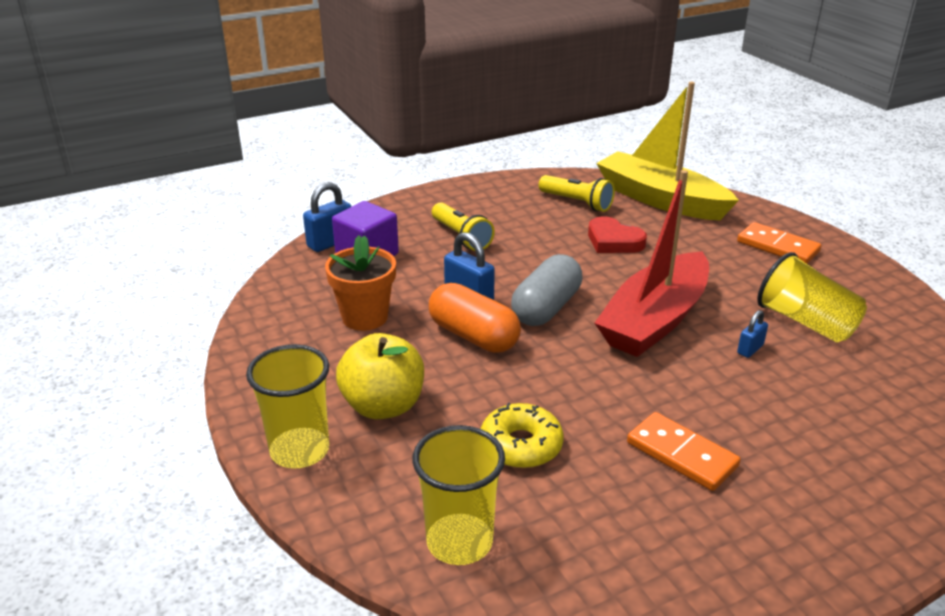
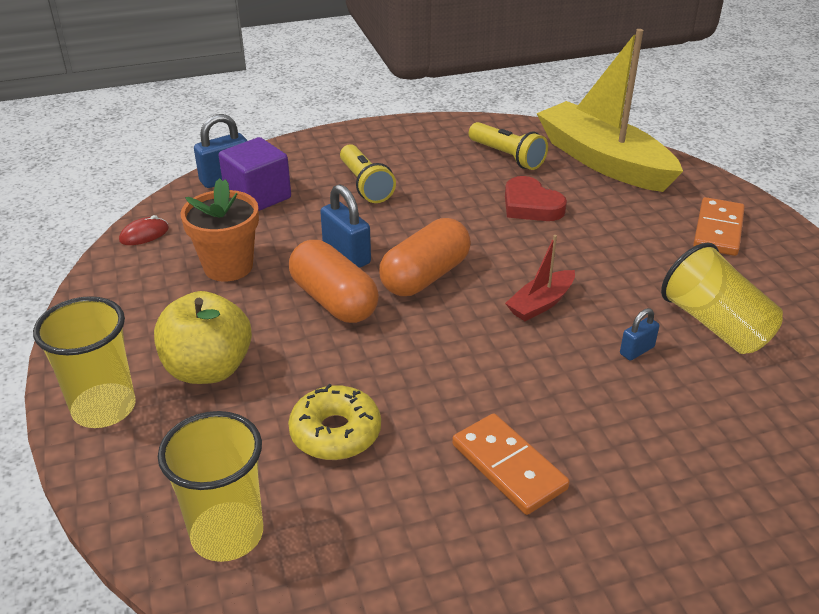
camera: 10 degrees right, 5 degrees up
(274, 297) = (144, 235): none -> red mouse
(546, 308) = (425, 276): grey capsule -> orange capsule
(655, 320) = (541, 303): red boat -> red boat, size x0.44
(778, 246) = (718, 230): orange domino -> orange domino turned 60 degrees clockwise

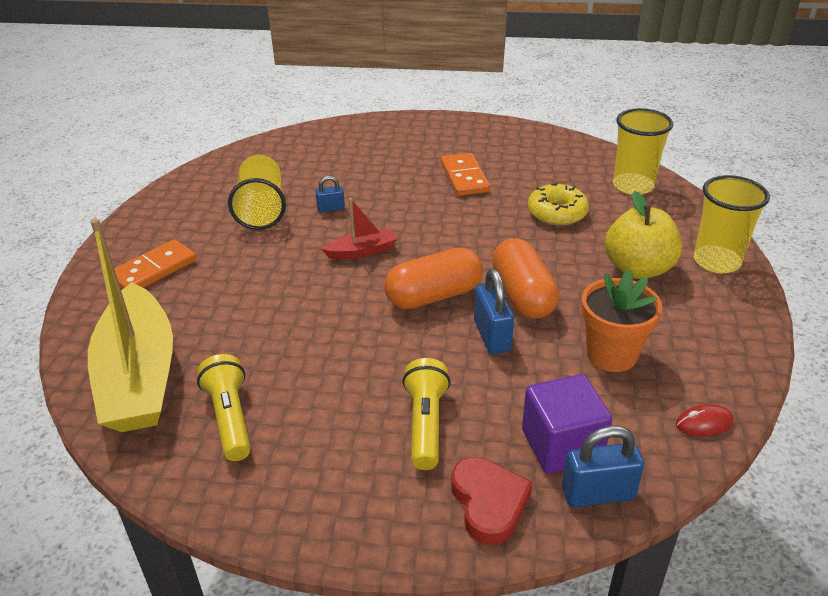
camera: 155 degrees left, 0 degrees up
(531, 205) = (277, 341): red heart -> red heart (489, 503)

